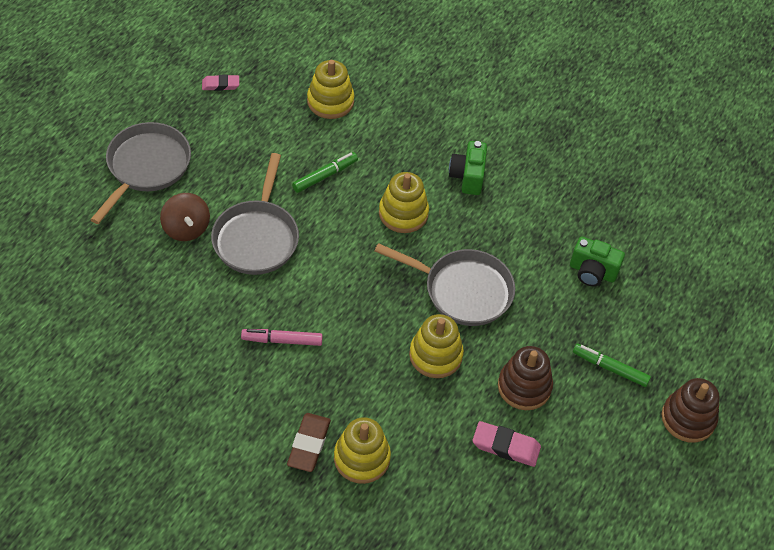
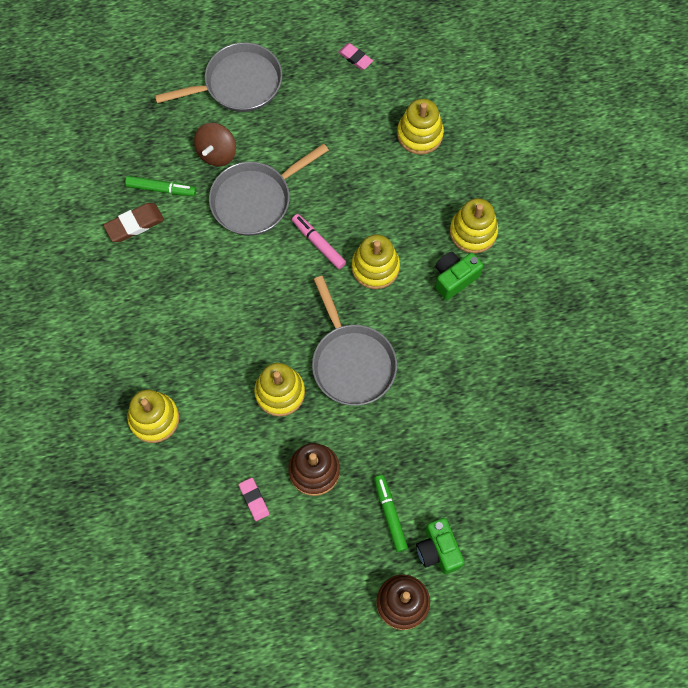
camera: 50 degrees right, 15 degrees up
(282, 340) = (192, 290): pink marker -> pink marker (318, 243)
(309, 444) = (132, 378): brown eraser -> brown eraser (134, 224)
(325, 176) = (352, 191): green marker -> green marker (161, 189)
(444, 137) = (473, 232): none -> yellow stacking toy
(506, 446) = (254, 500): pink eraser -> pink eraser, size x0.66
(592, 272) = (462, 433): green camera -> green camera (438, 550)

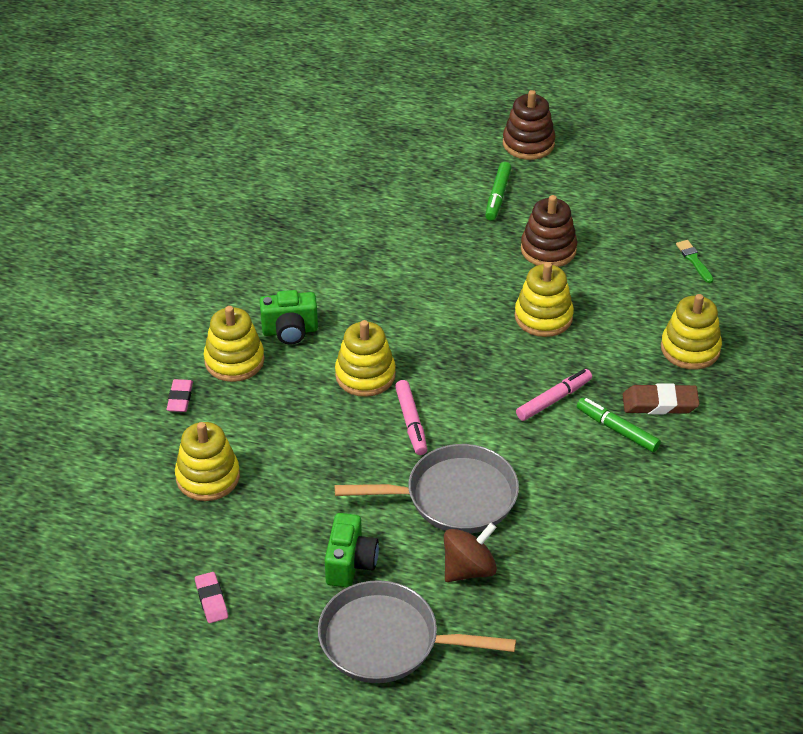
camera: 150 degrees left, 25 degrees down
(134, 224) = (619, 536): brown eraser -> brown eraser (660, 403)
(161, 189) = (564, 560): green marker -> green marker (617, 430)
(190, 523) = (694, 260): none -> green brush
(231, 315) = (554, 399): none -> pink marker
(254, 500) = (621, 252): pink eraser -> pink eraser (180, 398)
(351, 362) = (452, 310): grey pan -> none
(438, 550) = (472, 160): green camera -> green camera (350, 563)

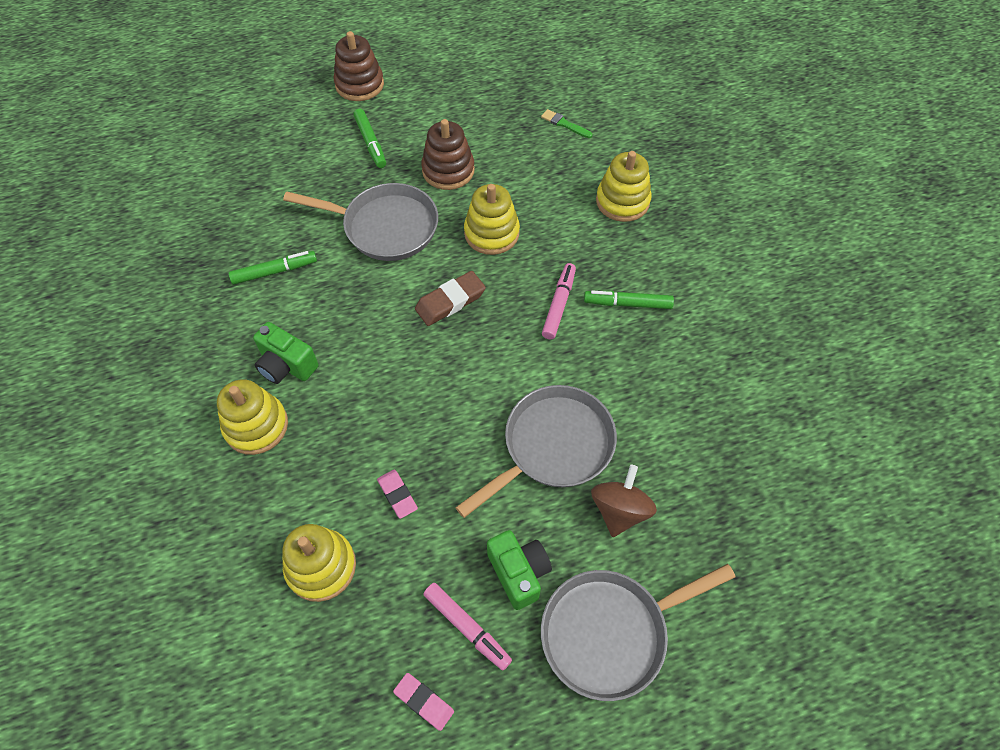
camera: 35 degrees left, 15 degrees up
(180, 398) = (232, 497): pink eraser -> pink eraser (397, 495)
(290, 331) = (286, 365): green camera -> green camera turned 75 degrees clockwise
(335, 259) = (275, 271): none -> green marker
(365, 375) = (387, 371): yellow stacking toy -> none
(411, 422) = (462, 395): pink marker -> pink marker (467, 627)
(453, 268) = (385, 227): none -> grey pan
(660, 403) = (639, 261): brown eraser -> brown eraser (450, 301)

